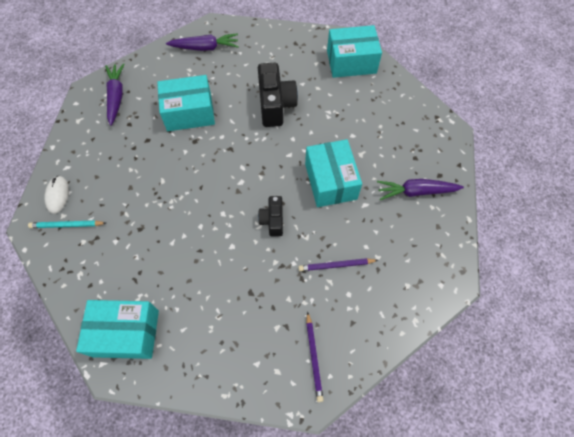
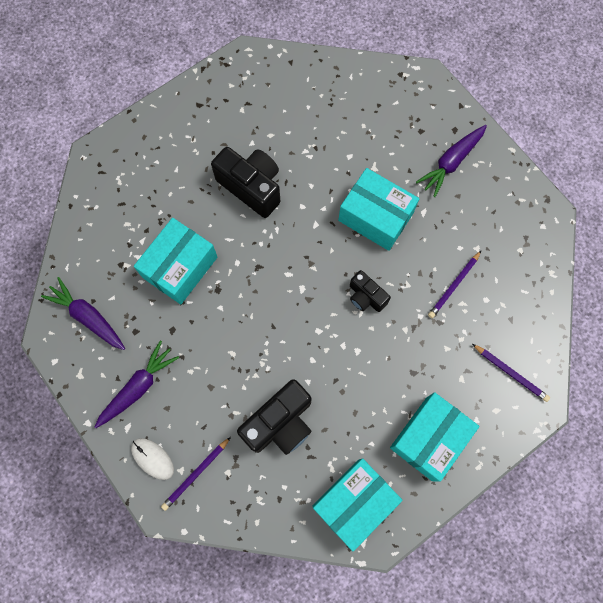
camera: 45 degrees left, 10 degrees up
(67, 225) = (196, 474): turquoise pencil -> purple pencil
(141, 243) = (280, 423): none -> black camera
(205, 47) = (115, 186): purple carrot -> purple carrot (138, 387)
(351, 62) = (272, 80): turquoise box -> turquoise box (429, 438)

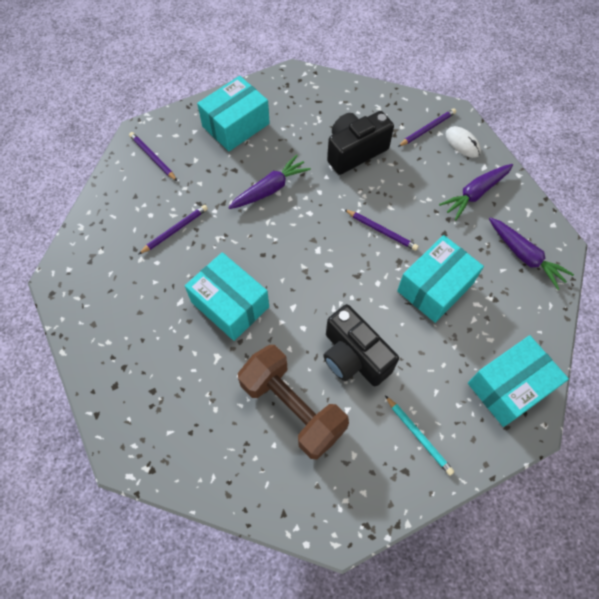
camera: 170 degrees left, 10 degrees down
(189, 132) = (418, 436): none -> turquoise pencil
(239, 321) = (381, 231): none -> purple pencil
(298, 136) = (292, 408): none -> brown dumbbell
(354, 502) = (305, 96): turquoise box -> turquoise box (509, 387)
(366, 297) = (259, 233): black camera -> none
(451, 162) = (133, 348): purple carrot -> purple carrot (270, 189)

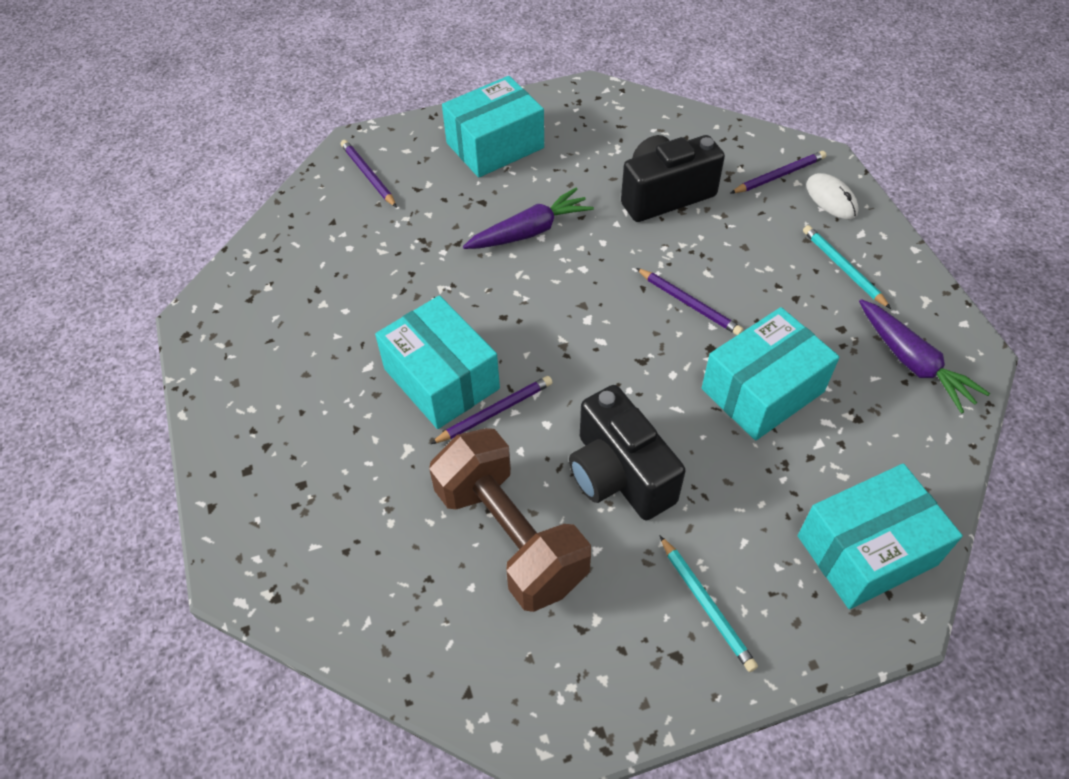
camera: 10 degrees right, 10 degrees down
(175, 230) = (380, 271): purple pencil -> purple pencil (495, 412)
(475, 194) = (843, 268): purple carrot -> turquoise pencil

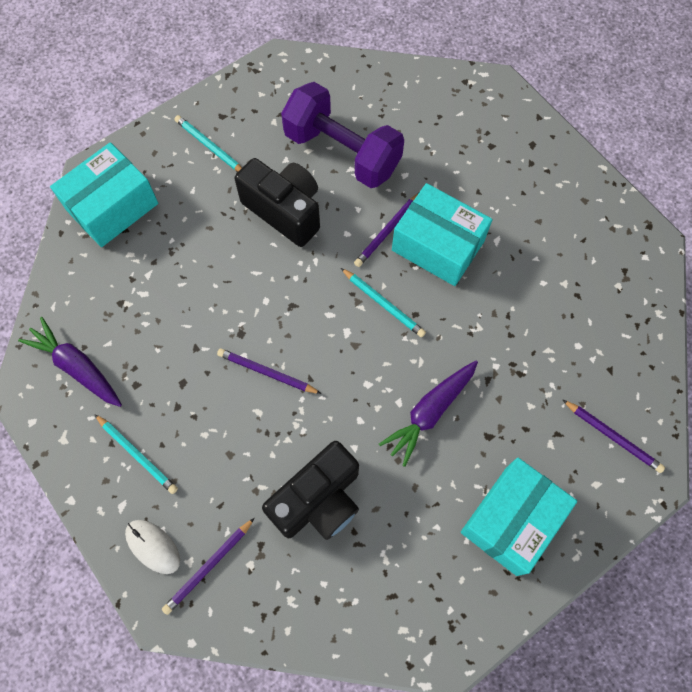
camera: 160 degrees right, 15 degrees up
(510, 536) = (342, 152): brown dumbbell -> purple dumbbell
(534, 335) = (383, 304): none -> turquoise pencil
(762, 390) = (194, 306): turquoise box -> none

